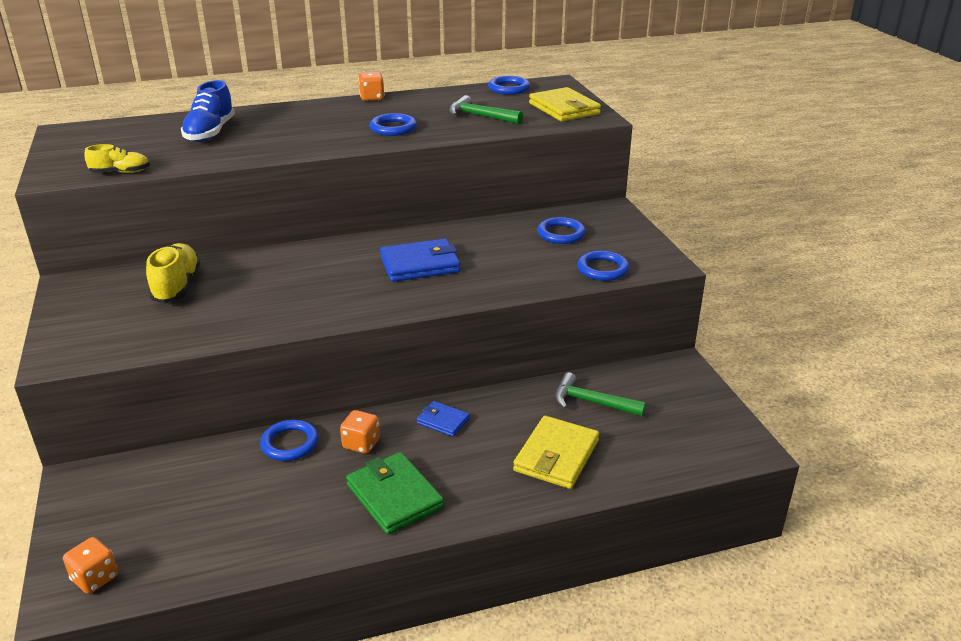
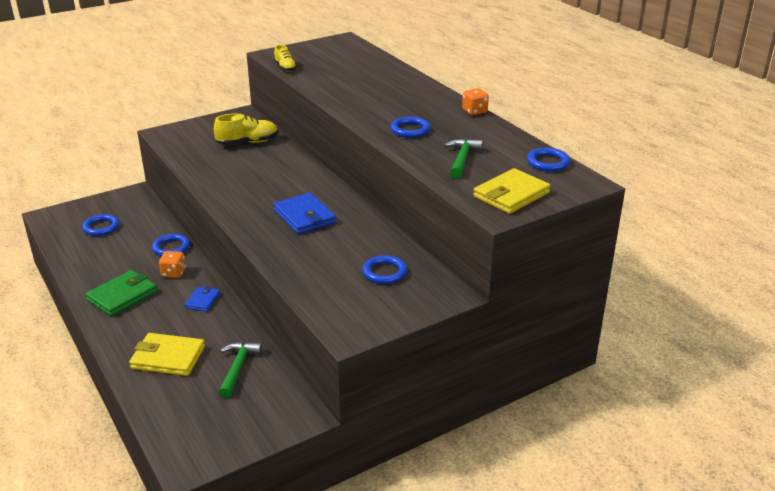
camera: 75 degrees right, 0 degrees up
(95, 578) = (60, 220): orange dice -> none
(210, 133) = (364, 75): blue shoe -> none
(602, 269) = (326, 301): blue ring -> blue ring (101, 227)

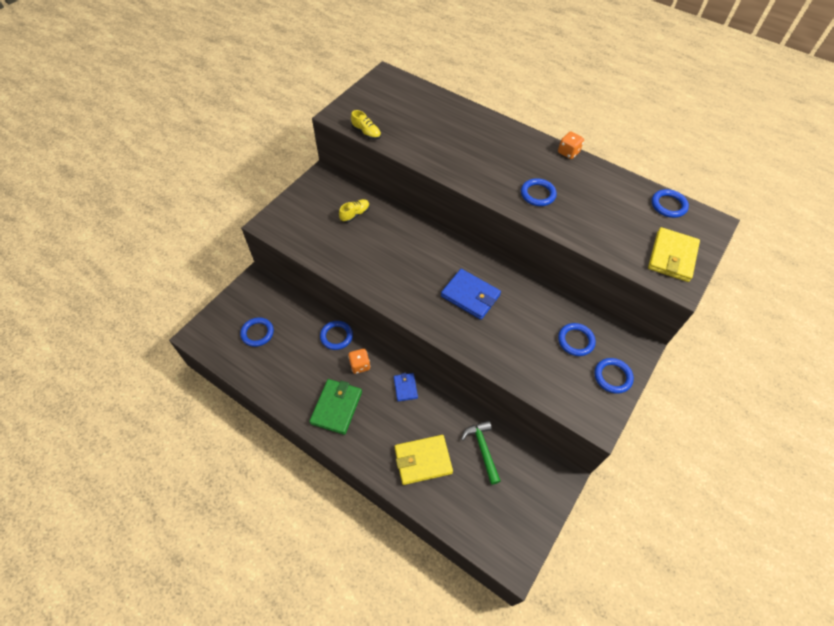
camera: 25 degrees left, 25 degrees up
(247, 142) = (355, 214): yellow shoe -> yellow shoe, size x0.62
(399, 307) = (612, 377): none -> blue ring
(462, 159) = (605, 222): green hammer -> none

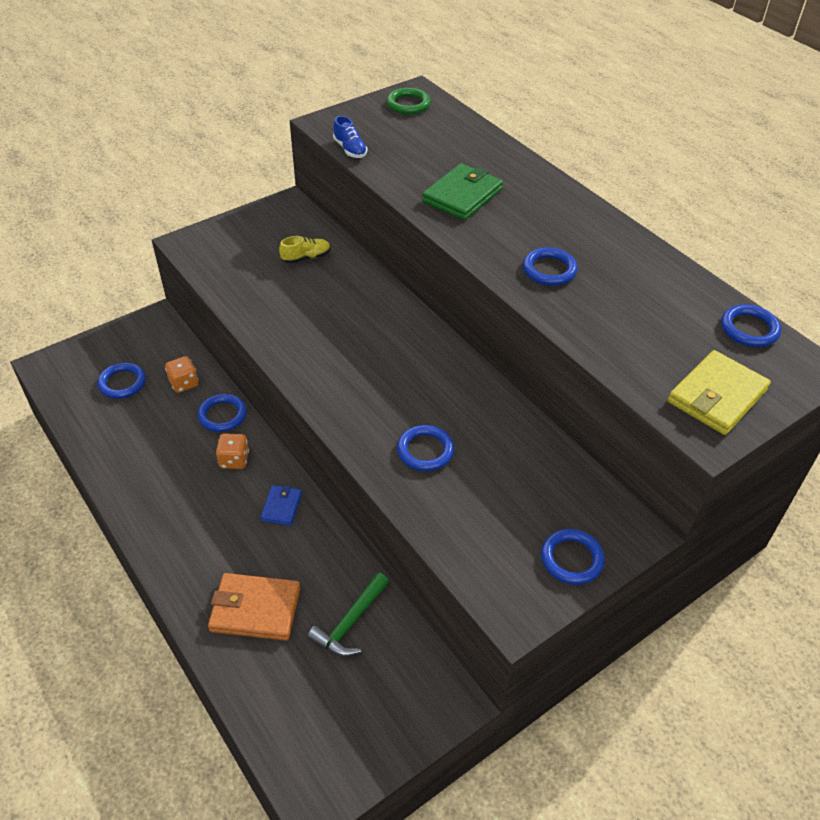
camera: 20 degrees right, 10 degrees down
(336, 407) = (174, 503): green wallet -> green wallet (462, 196)
(366, 133) = (350, 149): yellow shoe -> blue shoe
(386, 87) = (408, 104): none -> green ring
(423, 460) = (255, 609): yellow wallet -> orange wallet
(470, 296) = (410, 394): blue wallet -> none
(482, 449) = (350, 623): green hammer -> green hammer turned 150 degrees counterclockwise
(568, 152) = (626, 230): orange dice -> orange dice (184, 383)
(575, 341) = (538, 494): blue ring -> blue ring (425, 451)

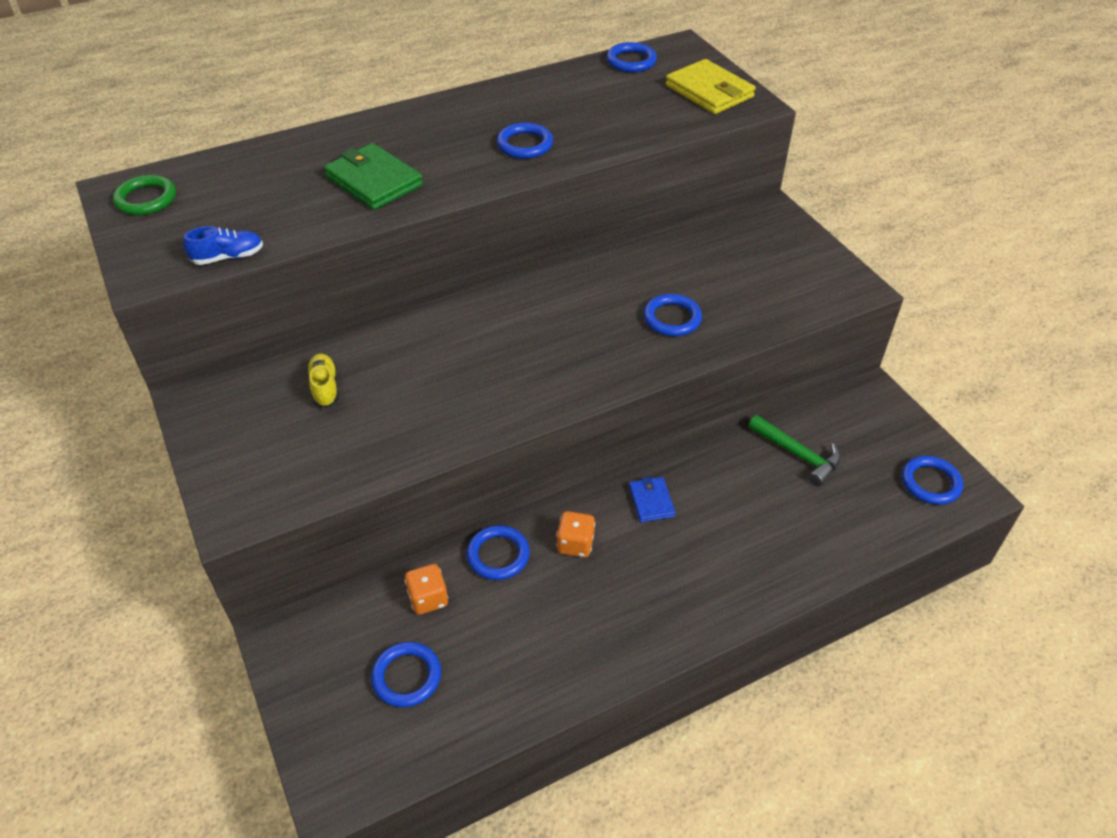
camera: 80 degrees left, 0 degrees up
(255, 609) = (783, 530): orange wallet -> none
(281, 507) = (651, 501): blue wallet -> blue wallet turned 60 degrees clockwise
(571, 559) = (800, 248): blue ring -> blue ring (930, 483)

